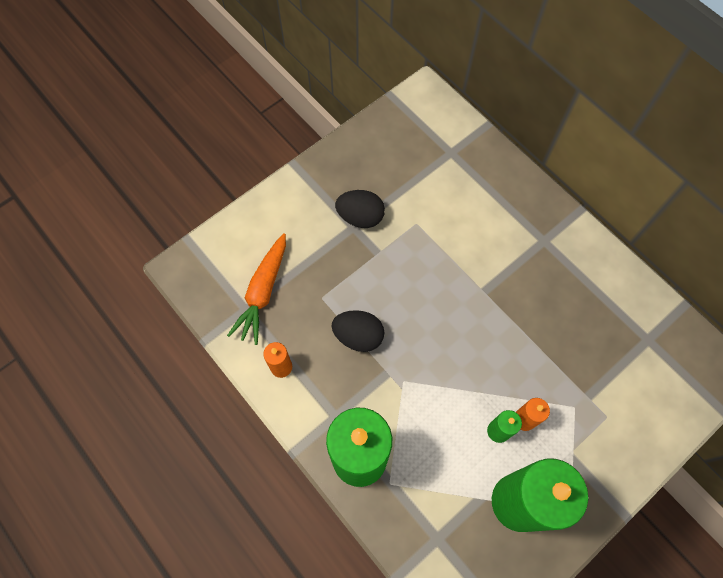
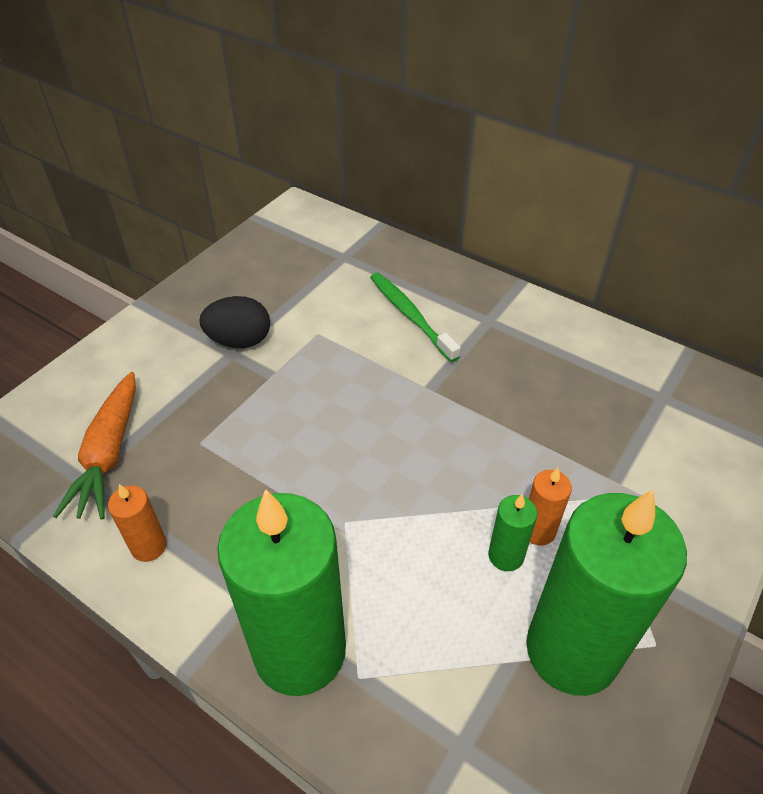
camera: 15 degrees left, 20 degrees down
(358, 336) = (264, 479): black egg -> none
(487, 223) = (411, 316): none -> green toothbrush

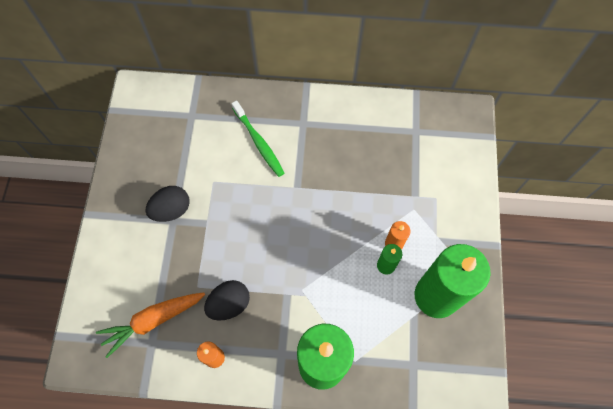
camera: 30 degrees left, 20 degrees up
(109, 454) = (153, 321): orange carrot -> orange carrot turned 90 degrees clockwise
(225, 486) = (229, 304): none -> black egg
(411, 316) = (258, 142): green toothbrush -> green toothbrush turned 150 degrees counterclockwise

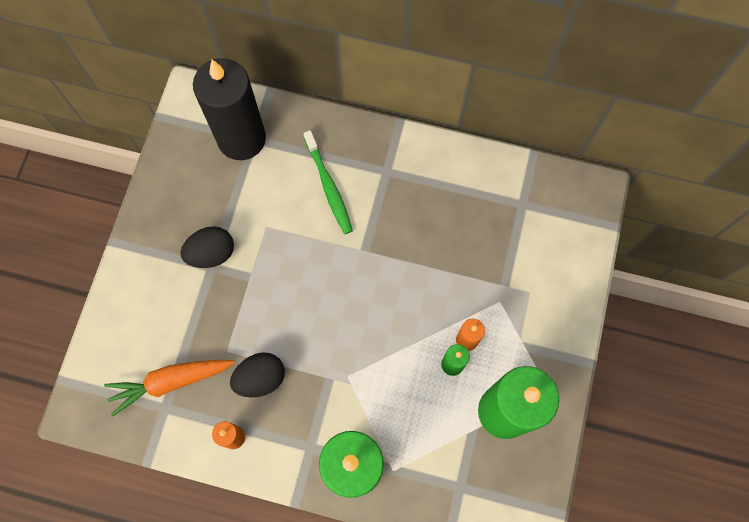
camera: 10 degrees right, 5 degrees up
(181, 116) = (241, 139): none -> black candle

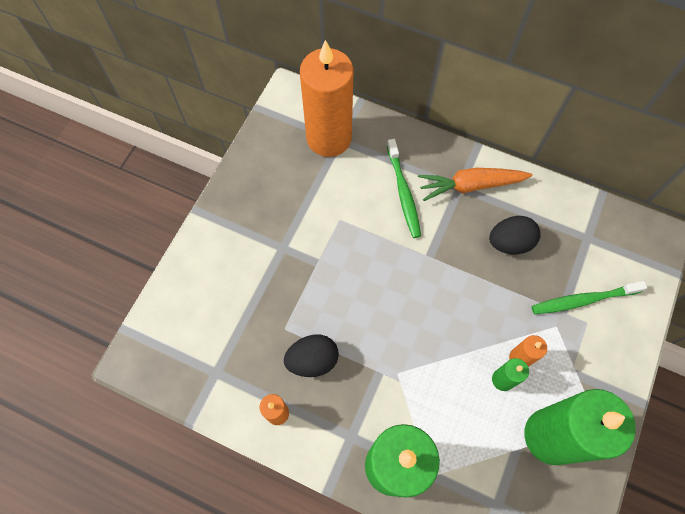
camera: 10 degrees right, 5 degrees down
(170, 382) = (225, 349): orange carrot -> orange carrot (470, 186)
(211, 253) = (285, 235): black egg -> black egg (510, 243)
(241, 139) = (329, 138): black candle -> orange candle
(524, 270) = (584, 300): none -> green toothbrush

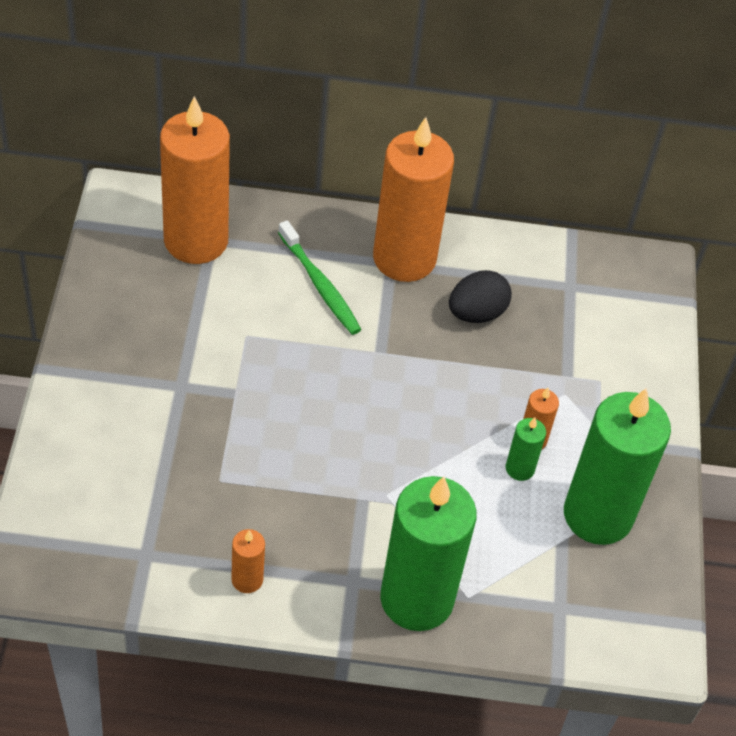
camera: 25 degrees left, 15 degrees down
(312, 360) = (271, 507): black egg -> none
(470, 186) = (404, 258): orange carrot -> orange candle
(584, 300) = (588, 356): green toothbrush -> none

